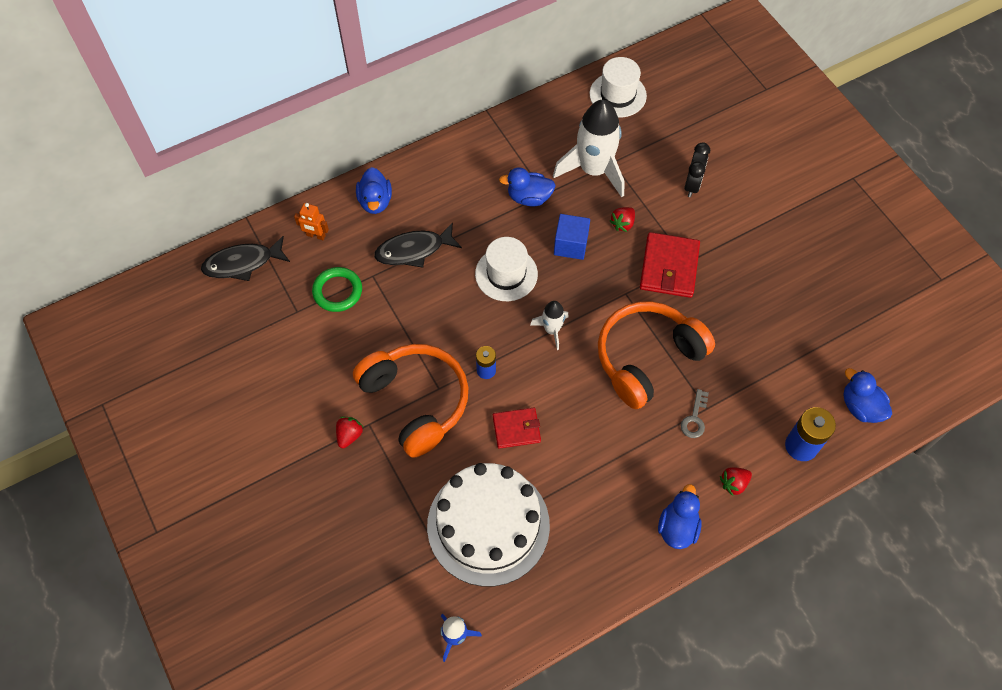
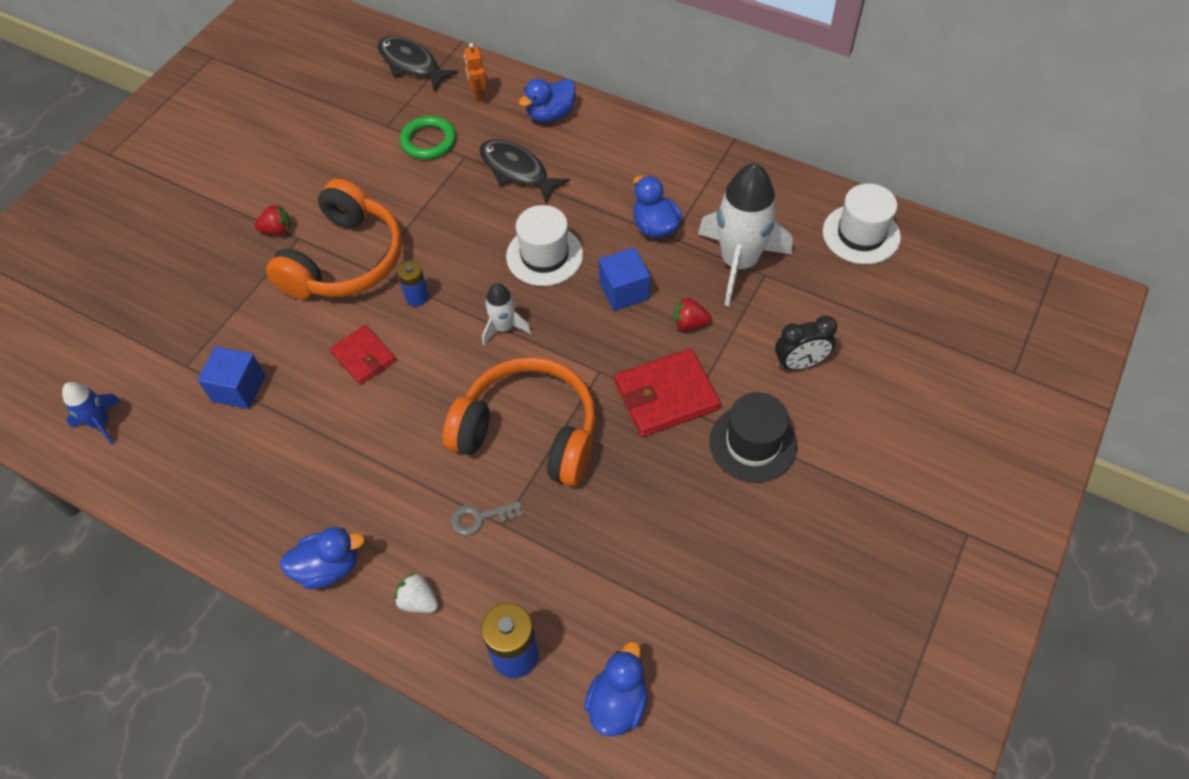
camera: 60 degrees right, 5 degrees down
(488, 525) = (239, 388): white cake -> blue cube
(733, 242) = (753, 443): none -> black hat
(733, 483) = (418, 601): red strawberry -> white strawberry

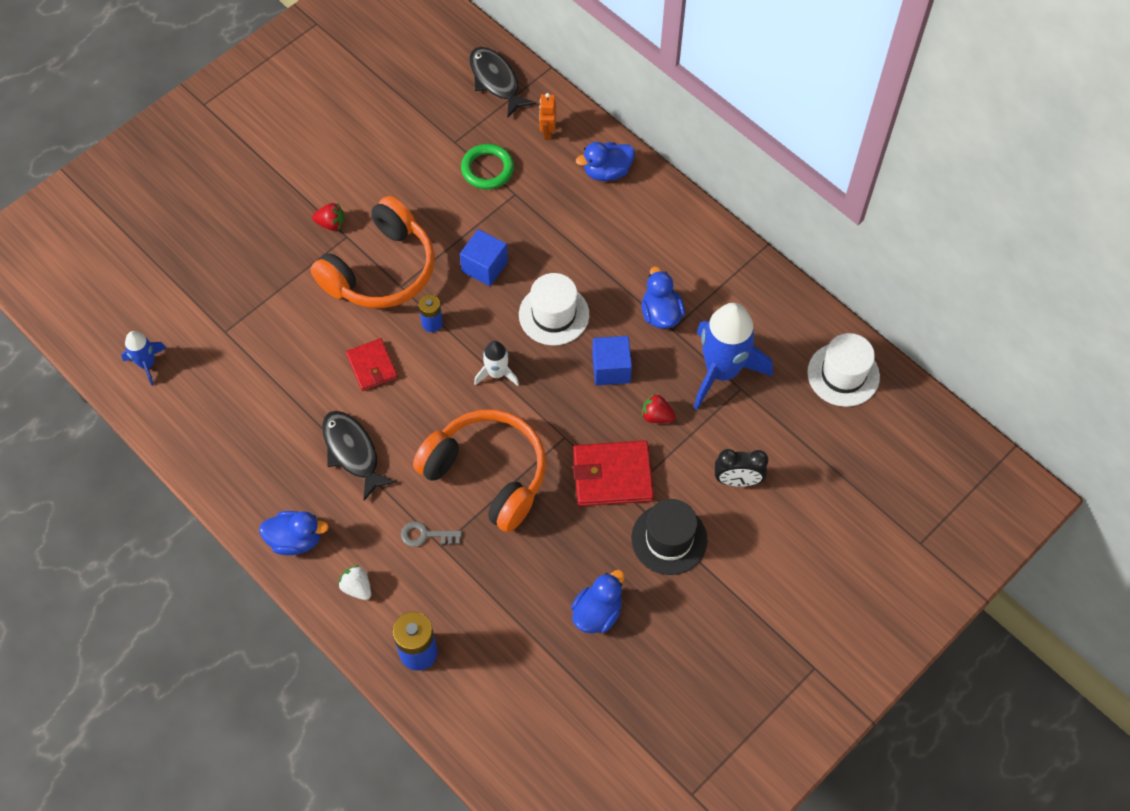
camera: 15 degrees right, 5 degrees up
(239, 388) = (263, 365): blue cube -> blue cube (484, 266)
(517, 170) = (557, 222): black fish -> black fish (352, 452)
(617, 702) = (484, 712): blue duck -> blue duck (597, 612)
(739, 263) = (722, 371): white rocket -> blue rocket

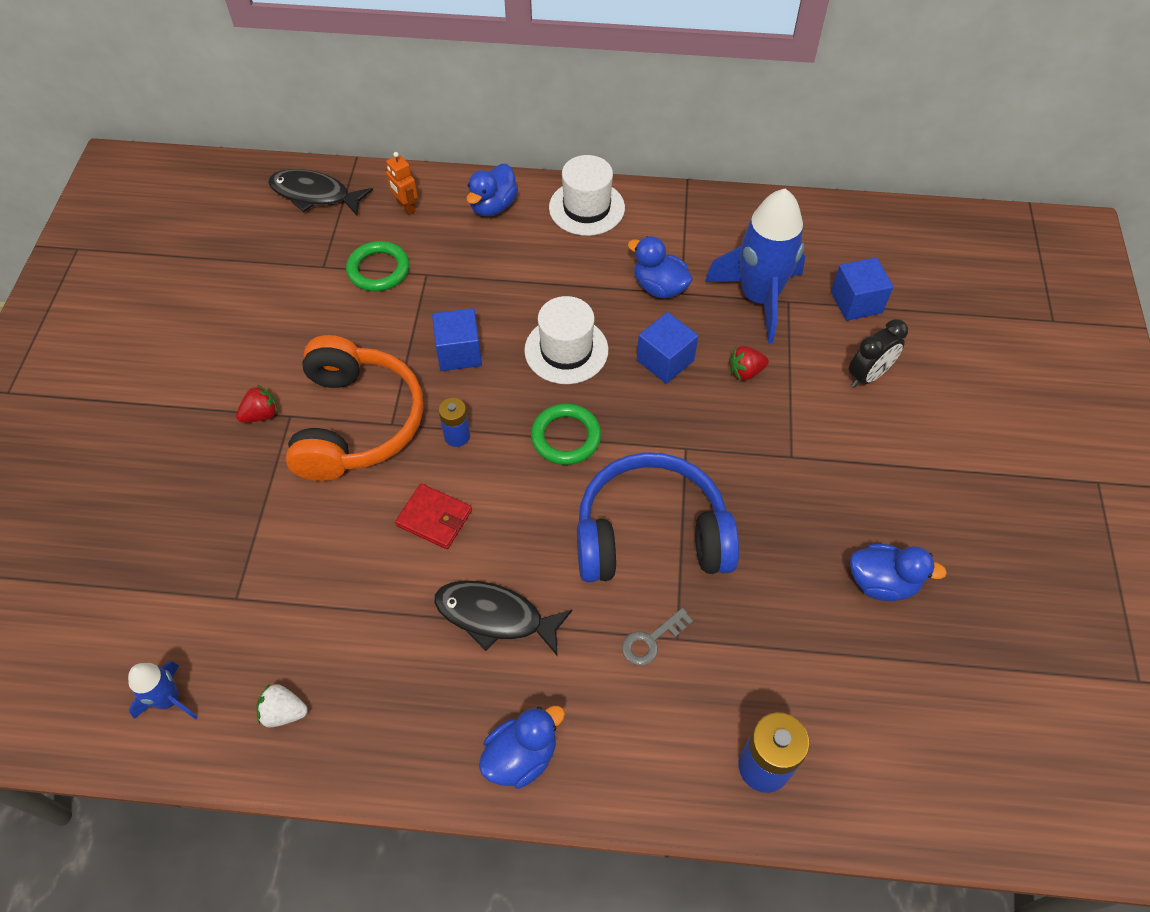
camera: 40 degrees left, 5 degrees down
(357, 587) = (636, 752): white strawberry -> white strawberry (284, 712)
(487, 474) = (651, 535): orange headphones -> blue headphones
(497, 373) = (566, 437): white rocket -> green ring
(597, 612) = (882, 582): blue duck -> blue duck turned 105 degrees clockwise
(612, 475) = (763, 449): red wallet -> none
(669, 539) = (869, 467): black hat -> none
(788, 424) = (856, 302): none -> blue cube
(843, 374) = (853, 236): white hat -> white hat (586, 208)

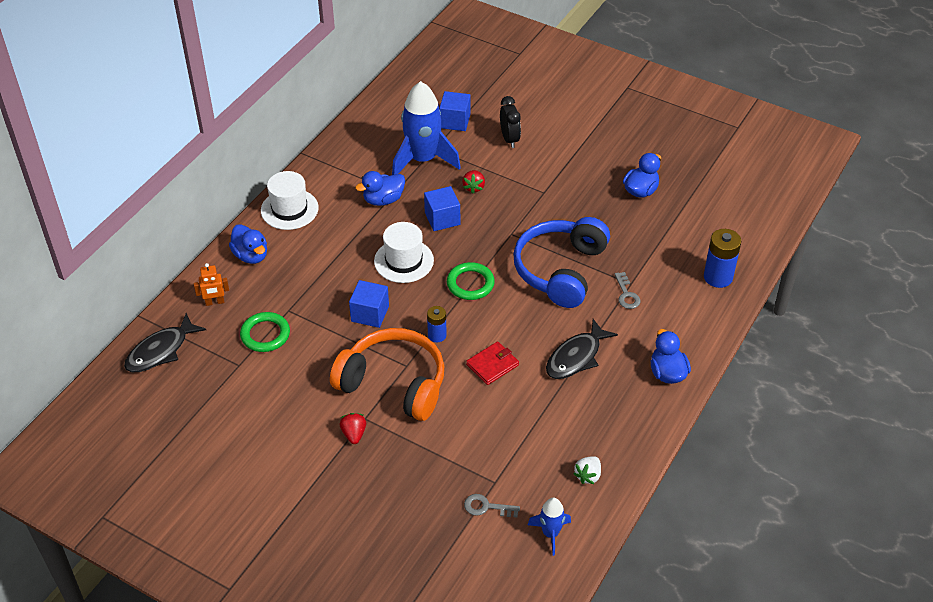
camera: 65 degrees left, 10 degrees down
(192, 604) = (487, 507): none -> grey key

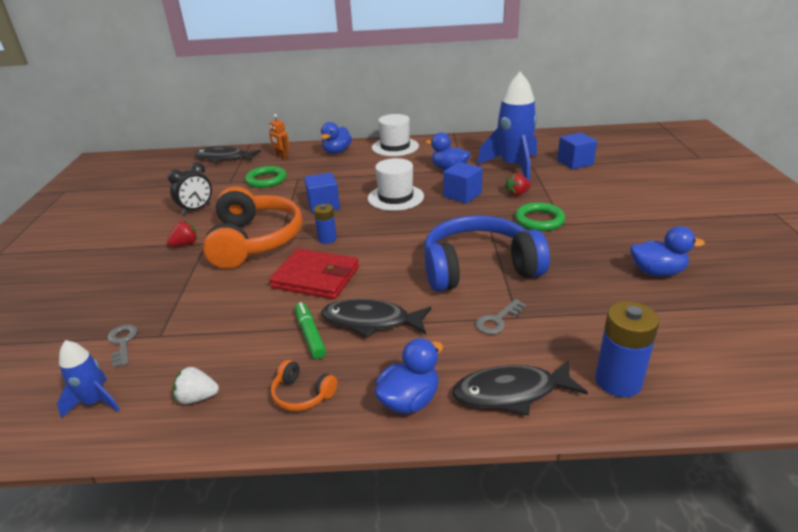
camera: 60 degrees right, 15 degrees down
(470, 284) = (404, 232): green ring -> green ring (539, 220)
(492, 365) = (316, 277): red wallet -> red wallet, size x1.57
(509, 139) = (597, 187): black clock -> black clock (196, 209)
(565, 395) = (310, 335): none -> green marker
(625, 421) = (302, 394): none -> orange headphones
(694, 326) = (511, 393): none -> black fish

